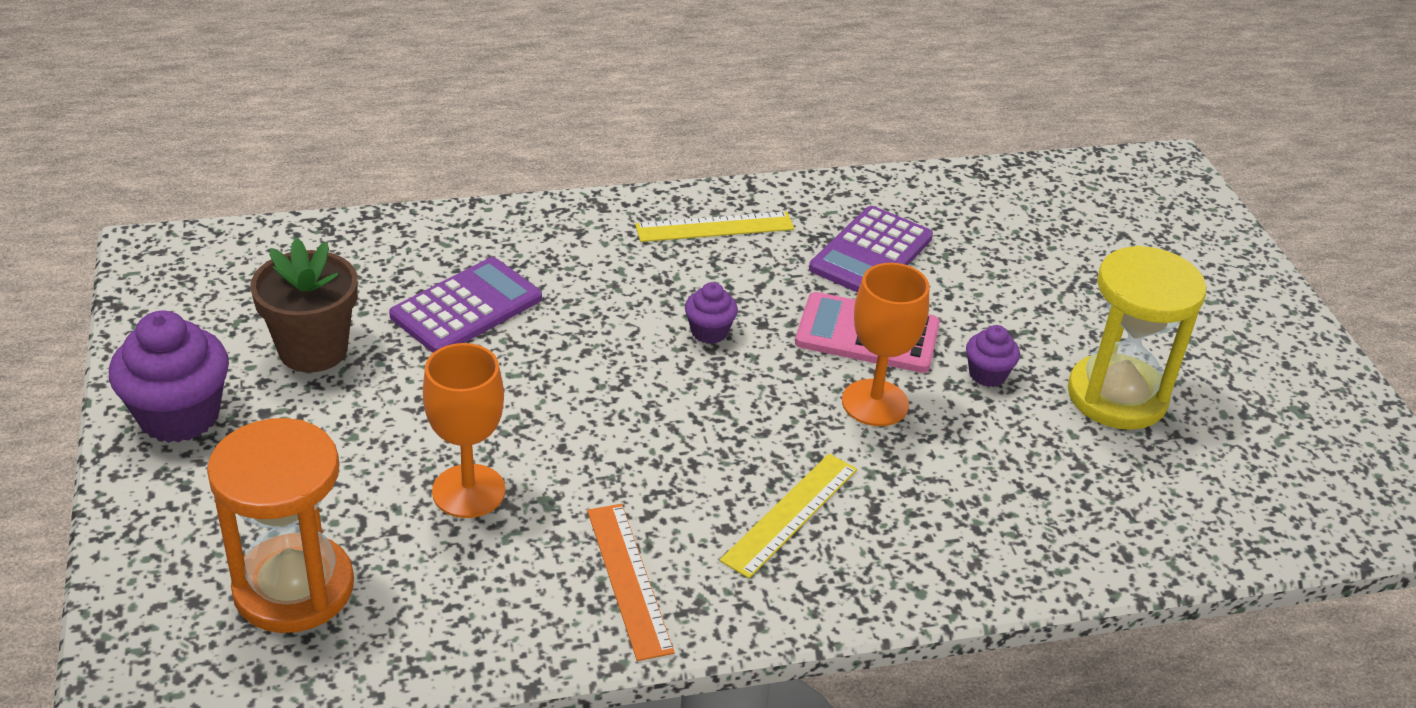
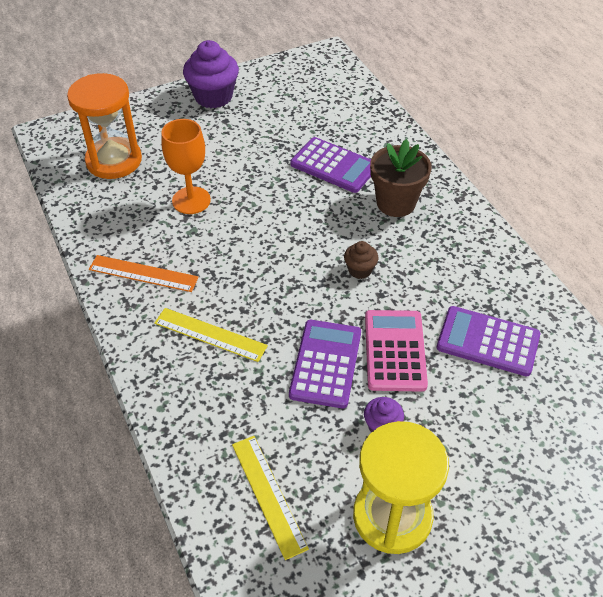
camera: 80 degrees right, 10 degrees up
(313, 350) = (275, 123): brown flower pot -> brown flower pot (396, 203)
(629, 579) = (143, 273): orange ruler -> orange ruler turned 45 degrees clockwise
(709, 332) = (360, 270): purple cupcake -> brown cupcake
(714, 227) = (469, 254): yellow ruler -> yellow ruler (269, 495)
(875, 403) = (325, 363): orange goblet -> purple calculator

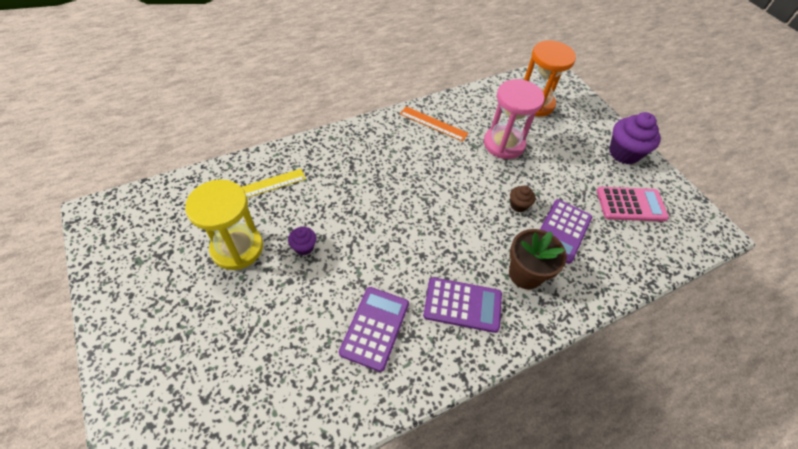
camera: 85 degrees right, 5 degrees up
(143, 273) = (433, 124): orange ruler -> orange ruler turned 75 degrees counterclockwise
(191, 200) = (504, 144): orange goblet -> pink hourglass
(210, 334) = (384, 157): yellow ruler -> none
(325, 363) = (358, 217): purple calculator -> purple calculator (462, 305)
(360, 270) = (446, 243): brown cupcake -> brown cupcake (518, 205)
(394, 351) = (367, 260): pink calculator -> pink calculator (631, 204)

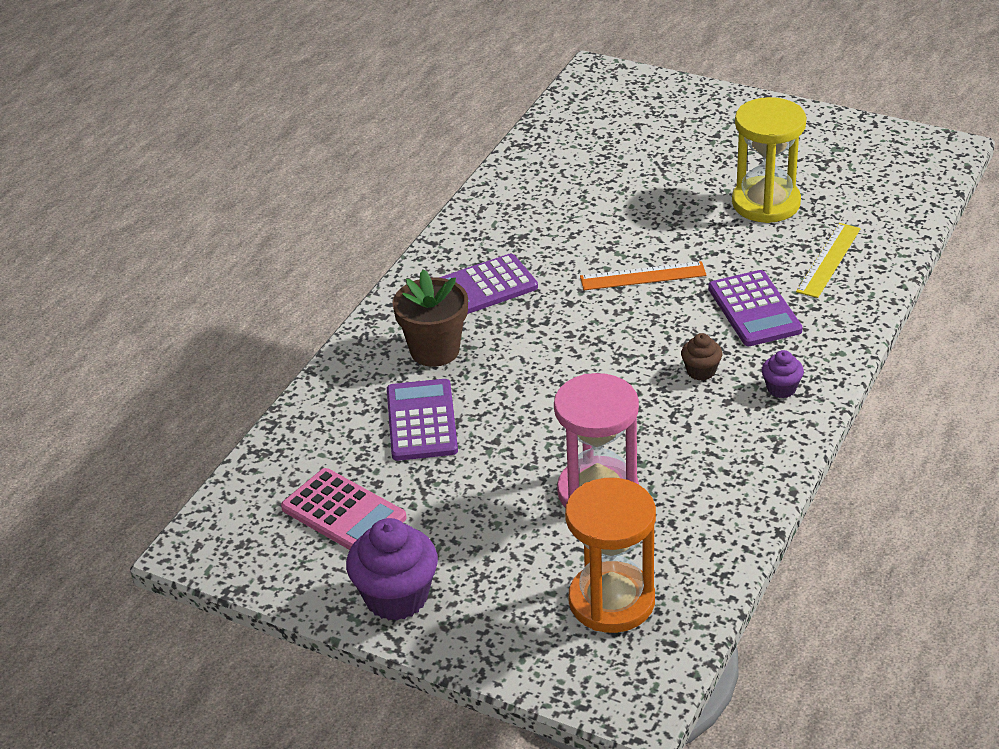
camera: 150 degrees right, 15 degrees down
(304, 247) = (702, 239): purple cupcake -> purple cupcake (781, 388)
(374, 328) = (552, 227): purple calculator -> purple calculator (754, 309)
(433, 124) = (732, 457): orange ruler -> orange ruler (643, 276)
(518, 205) = (503, 418): brown cupcake -> brown cupcake (701, 371)
(631, 204) = (344, 513): pink calculator -> pink calculator turned 105 degrees counterclockwise

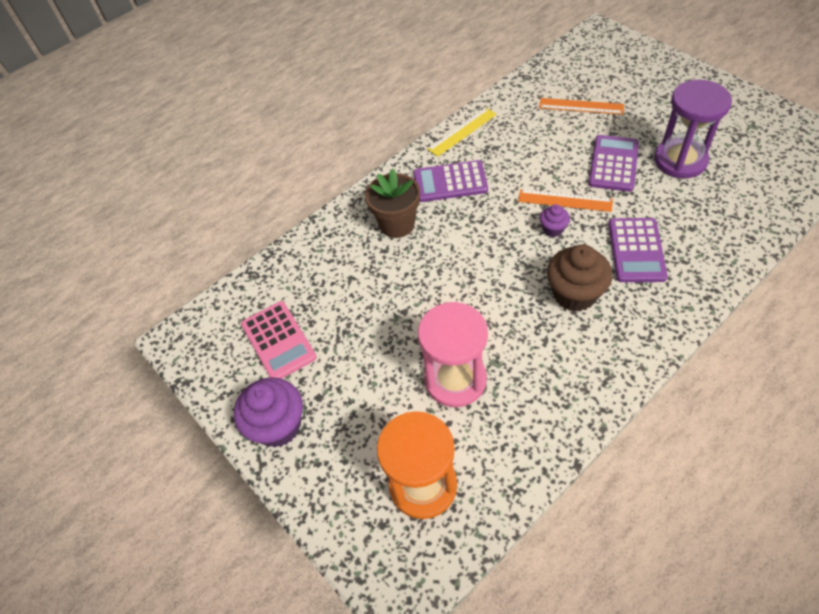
camera: 25 degrees right, 15 degrees up
(421, 421) = (362, 280): purple calculator -> purple calculator (613, 164)
(614, 167) = (581, 106): none -> orange ruler
(701, 371) = (574, 294): brown cupcake -> brown cupcake, size x1.95
(766, 203) = (680, 160): yellow hourglass -> purple hourglass
(781, 388) = (630, 328): purple cupcake -> purple cupcake (553, 229)
(828, 260) = (711, 221): yellow ruler -> yellow ruler (462, 131)

